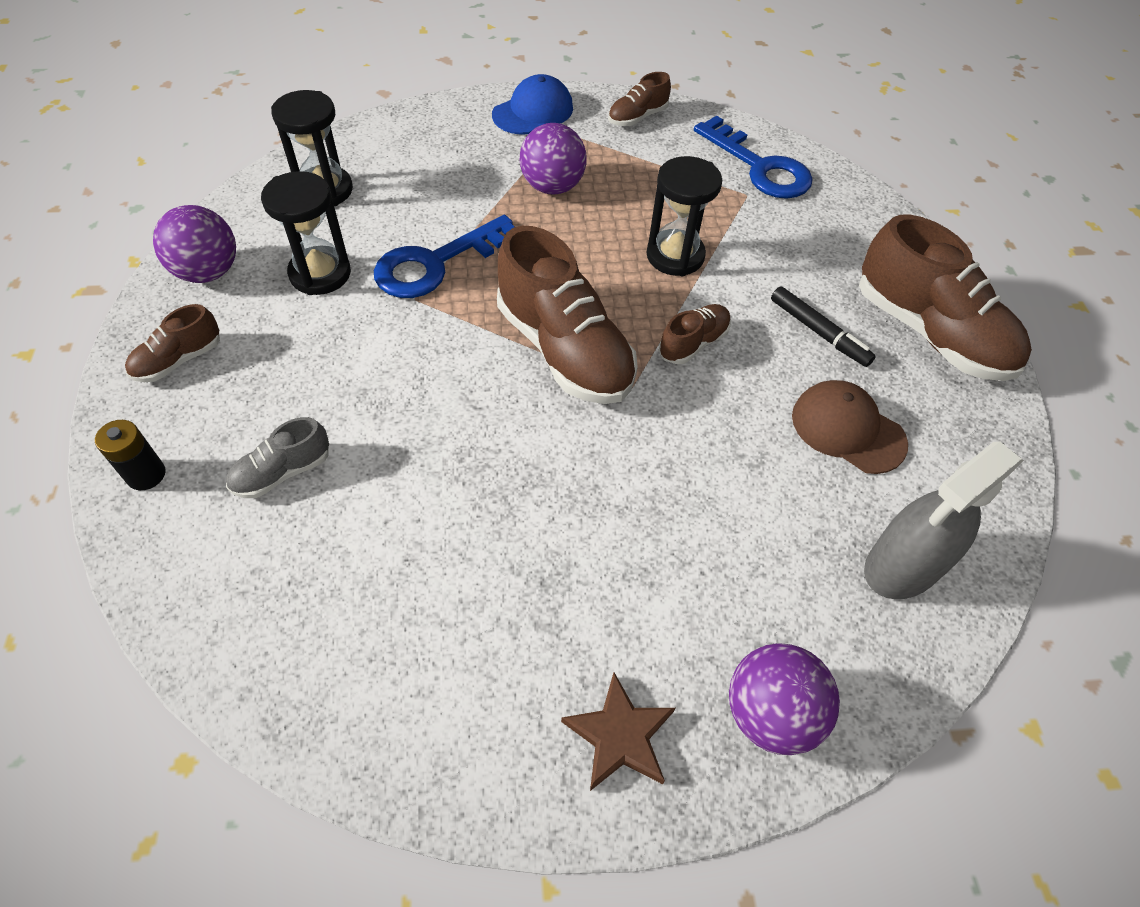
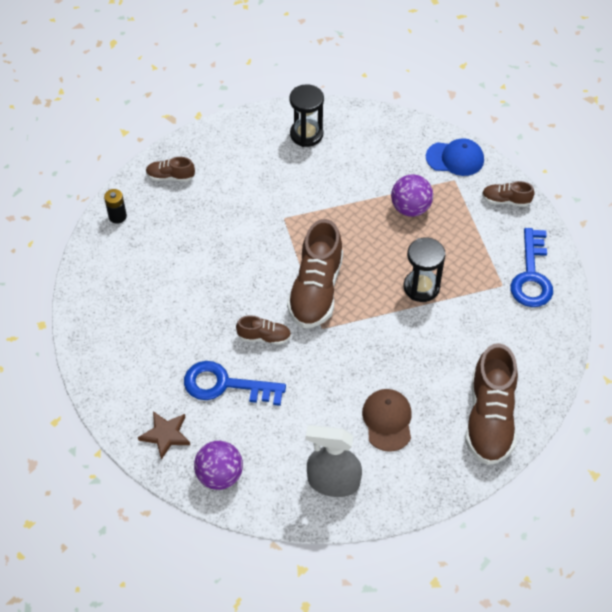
camera: 50 degrees right, 0 degrees up
(208, 272) = (219, 143): purple ball -> none
(282, 472) = (160, 253): grey shoe -> none
(320, 274) = (260, 177): black hourglass -> none
(436, 263) = (311, 208): blue key -> blue key (225, 385)
(693, 343) = (373, 332): brown shoe -> brown shoe (264, 337)
(818, 332) = (436, 374): black marker -> none

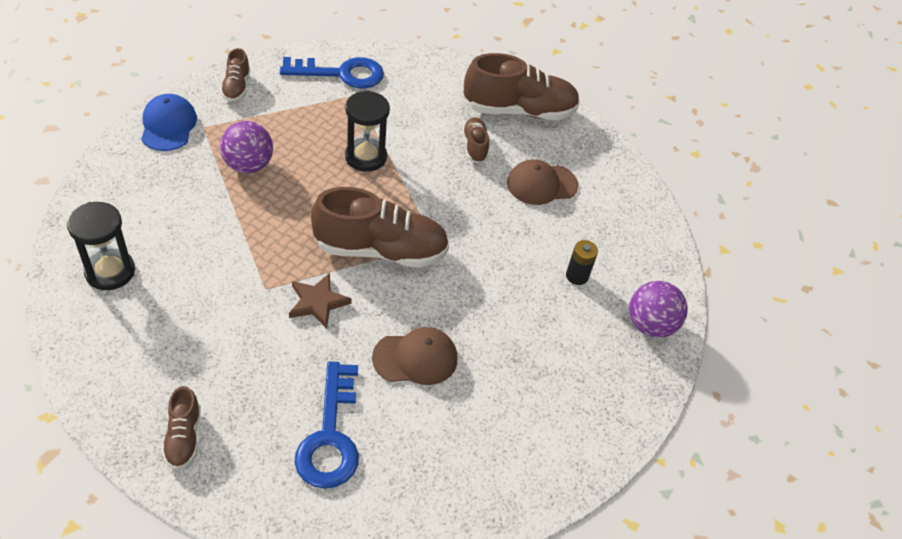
camera: 105 degrees left, 5 degrees down
(117, 216) = (266, 502): black battery -> black battery (577, 276)
(165, 435) = (617, 385): brown star -> brown star (318, 302)
(211, 304) = (415, 358): none -> brown cap
(225, 385) = (533, 331): blue key -> blue key (330, 436)
(264, 337) = (457, 297): brown shoe -> brown shoe (474, 146)
(333, 482) = (625, 225): grey spray bottle -> none

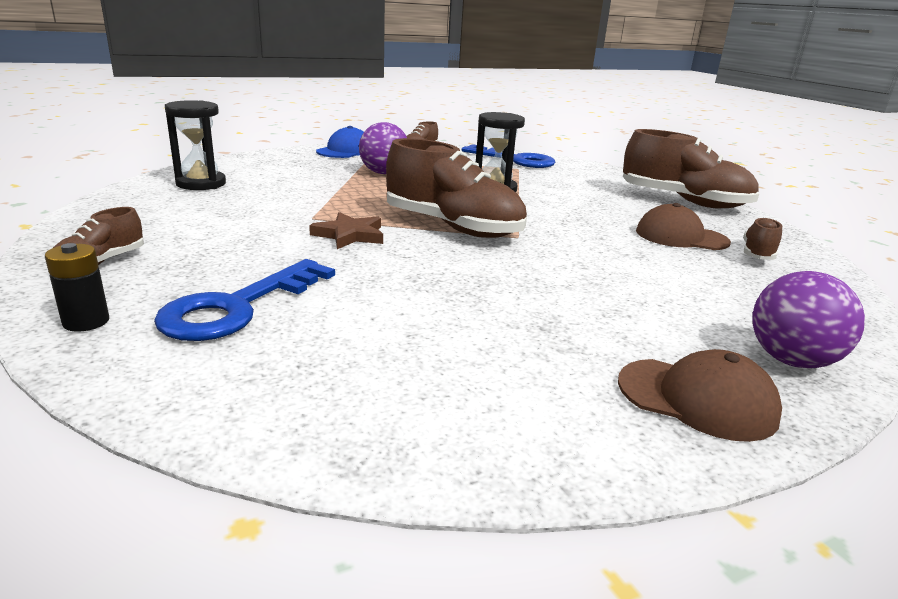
camera: 35 degrees right, 25 degrees down
(415, 358) = (410, 290): brown cap -> brown cap (697, 399)
(474, 146) = (616, 206): brown shoe -> brown shoe (757, 254)
(577, 276) = (688, 295): black battery -> black battery (86, 322)

